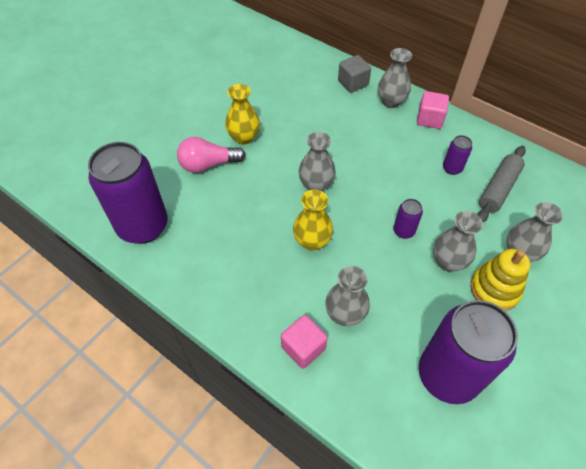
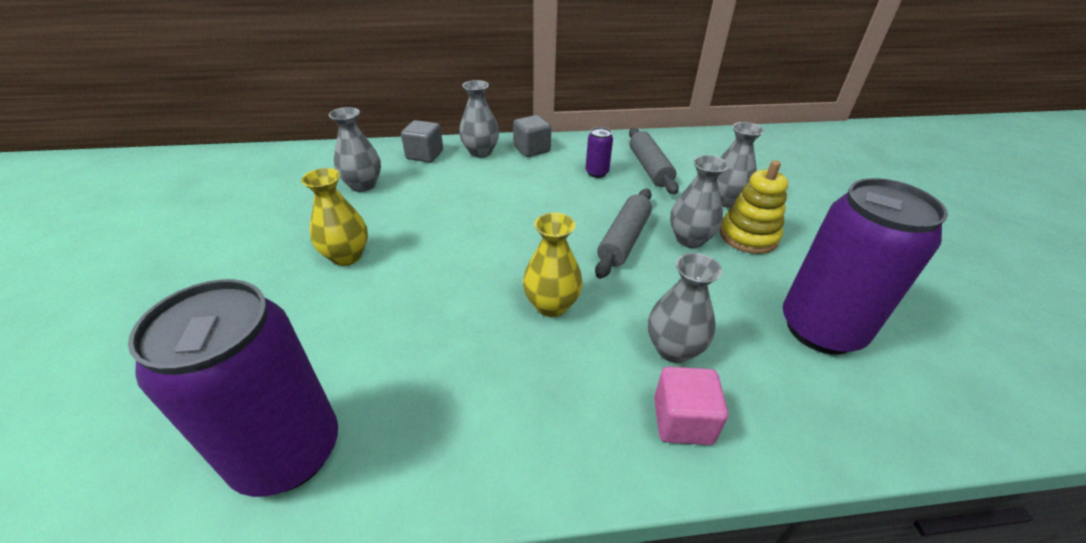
camera: 45 degrees left, 15 degrees down
(208, 164) = (324, 310): pink light bulb -> none
(316, 185) = (490, 252): grey vase -> grey vase (363, 185)
(403, 231) = (623, 240): purple can -> grey rolling pin
(429, 119) = (532, 149): pink cube -> grey cube

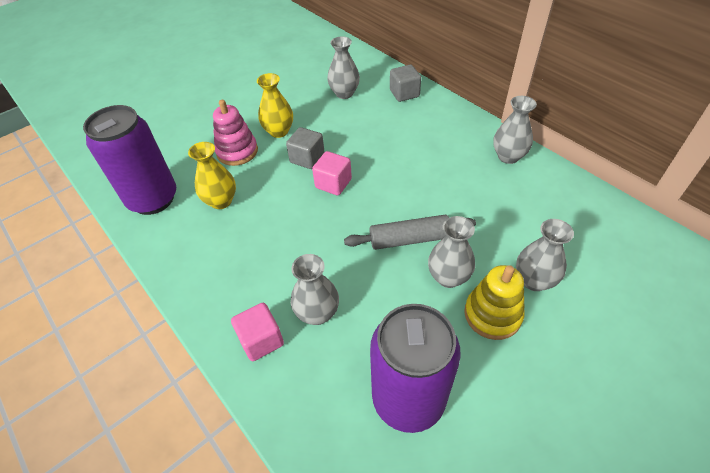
camera: 60 degrees right, 10 degrees up
(326, 308) = (237, 151): none -> pink stacking toy
(480, 152) = (438, 114): grey vase -> grey vase (508, 156)
(491, 253) = (333, 183): none -> pink cube
(532, 149) = (473, 134): grey cube -> grey cube (307, 158)
(551, 305) = (309, 235): yellow vase -> yellow vase (221, 201)
(597, 173) = (483, 184): purple can -> none
(649, 168) = (528, 210): grey rolling pin -> none

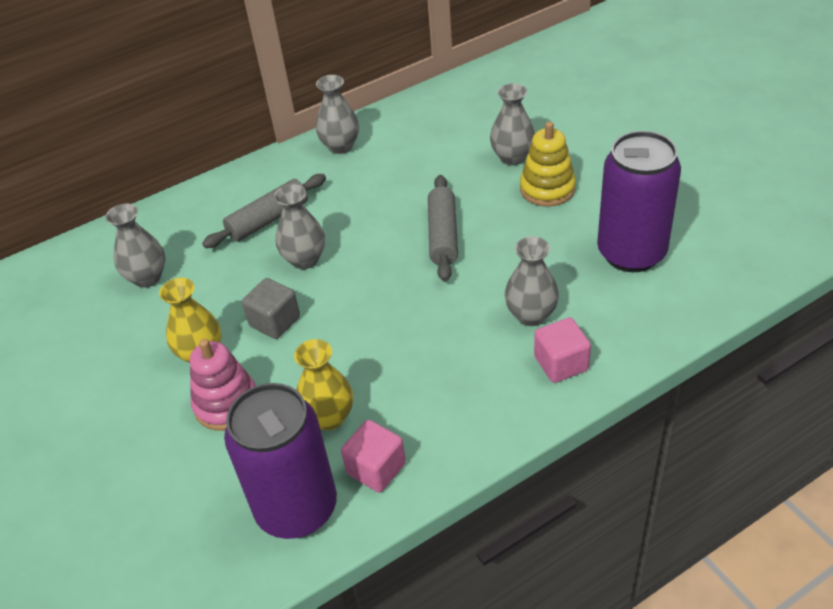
camera: 80 degrees left, 5 degrees down
(333, 183) = (333, 296): pink cube -> pink cube (376, 468)
(404, 93) = (181, 217): grey cube -> none
(409, 134) = (268, 220): none -> grey rolling pin
(448, 277) = (499, 212): grey vase -> grey vase (304, 259)

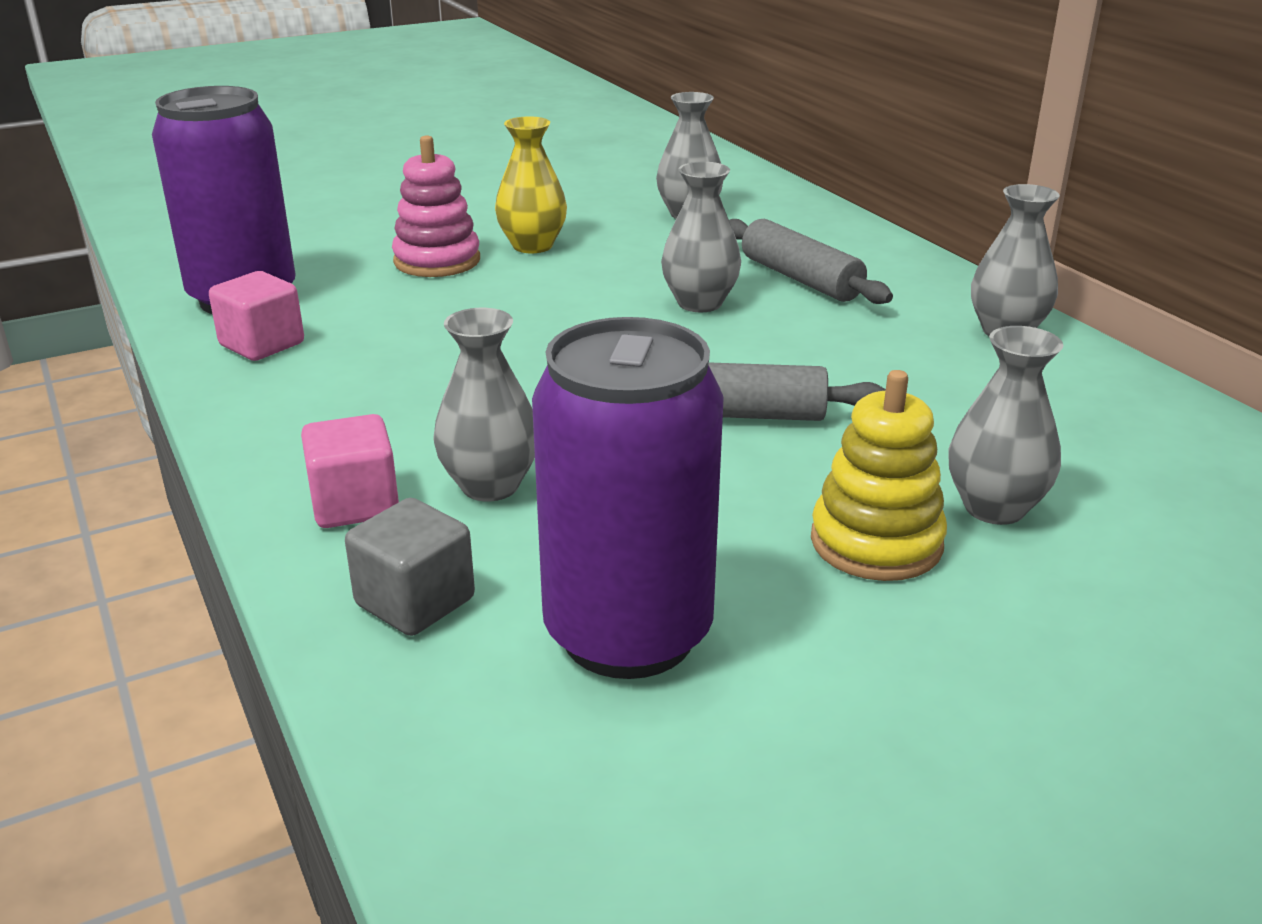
camera: 90 degrees right, 15 degrees down
(275, 321) = (572, 285): grey cube -> grey cube (415, 602)
(328, 417) = (372, 317): yellow vase -> none

